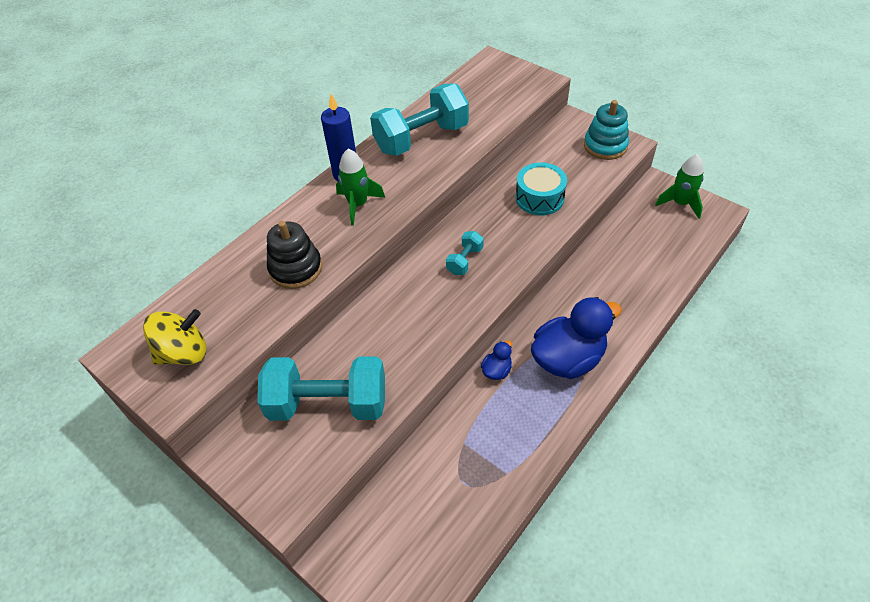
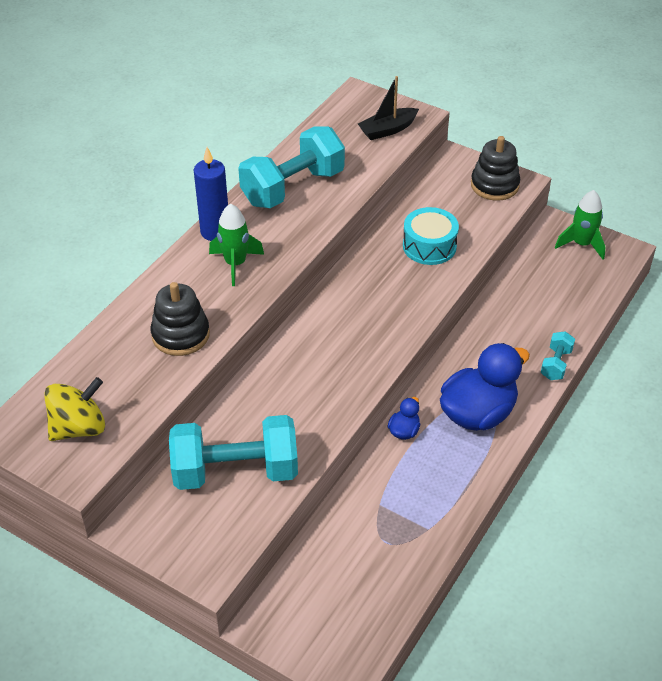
camera: 10 degrees left, 5 degrees down
(464, 260) = (357, 317): turquoise dumbbell -> turquoise dumbbell (556, 364)
(513, 92) = (387, 130): none -> black boat
(605, 146) = (494, 185): turquoise stacking toy -> black stacking toy

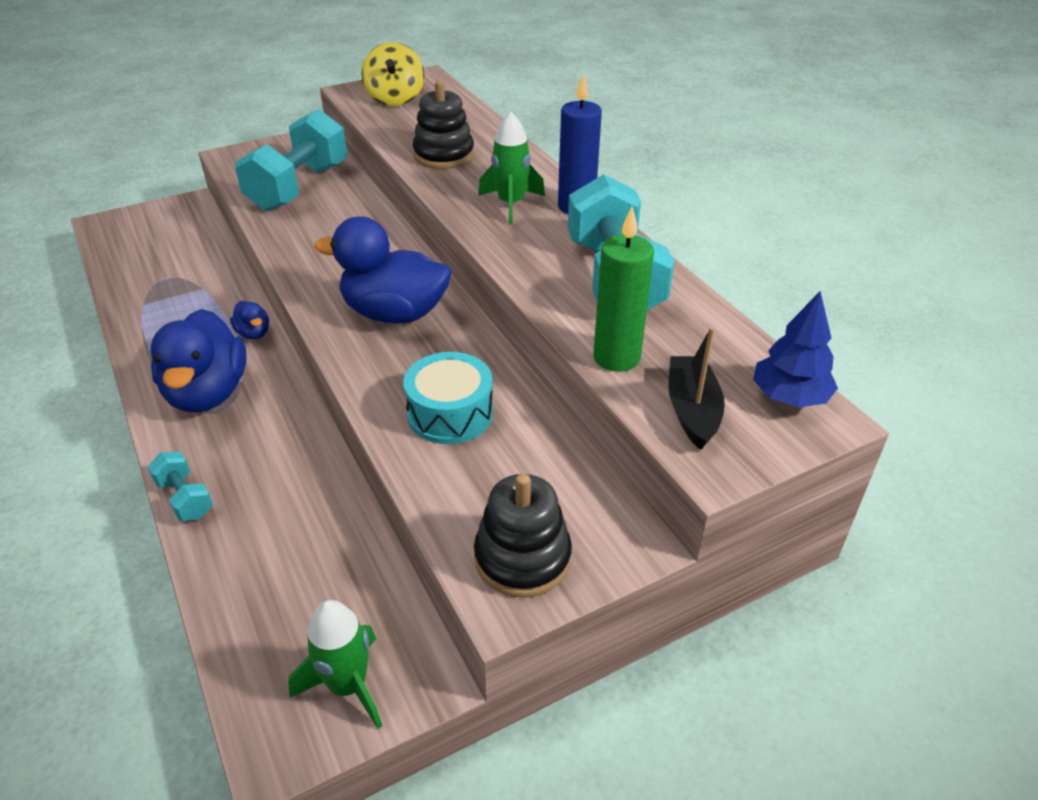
camera: 120 degrees right, 5 degrees down
(351, 105) = (789, 397): none -> blue tree
(363, 313) = (394, 313): none -> blue duck
(368, 164) = (616, 357): none -> green candle

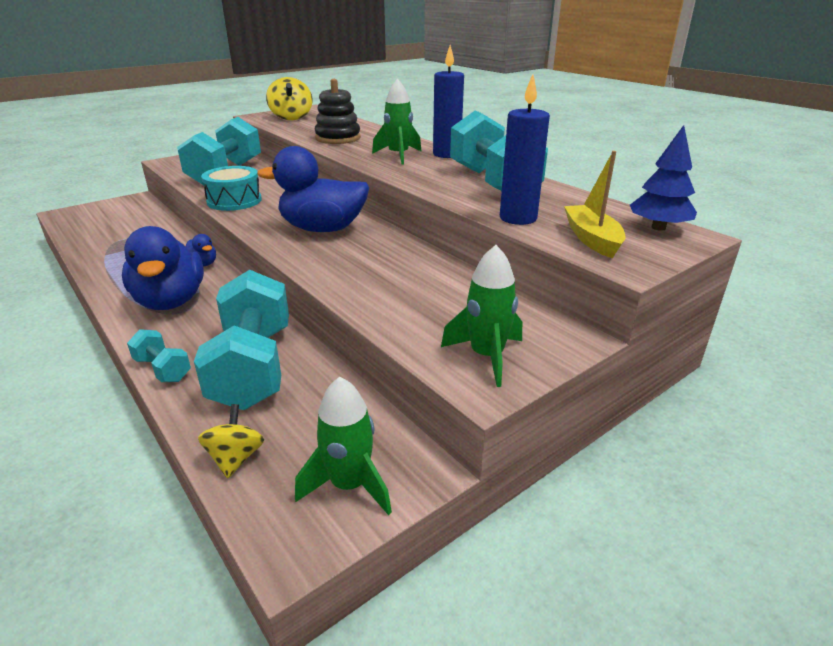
camera: 10 degrees left, 10 degrees down
(241, 633) = (235, 458): none -> yellow spinning top
(281, 508) = (253, 367): none -> turquoise dumbbell
(450, 413) = (389, 278): turquoise drum -> turquoise drum (234, 201)
(522, 558) = (487, 356): black stacking toy -> green rocket
(616, 357) = (518, 218): green candle -> blue candle
(692, 410) = (592, 239): black boat -> yellow boat

